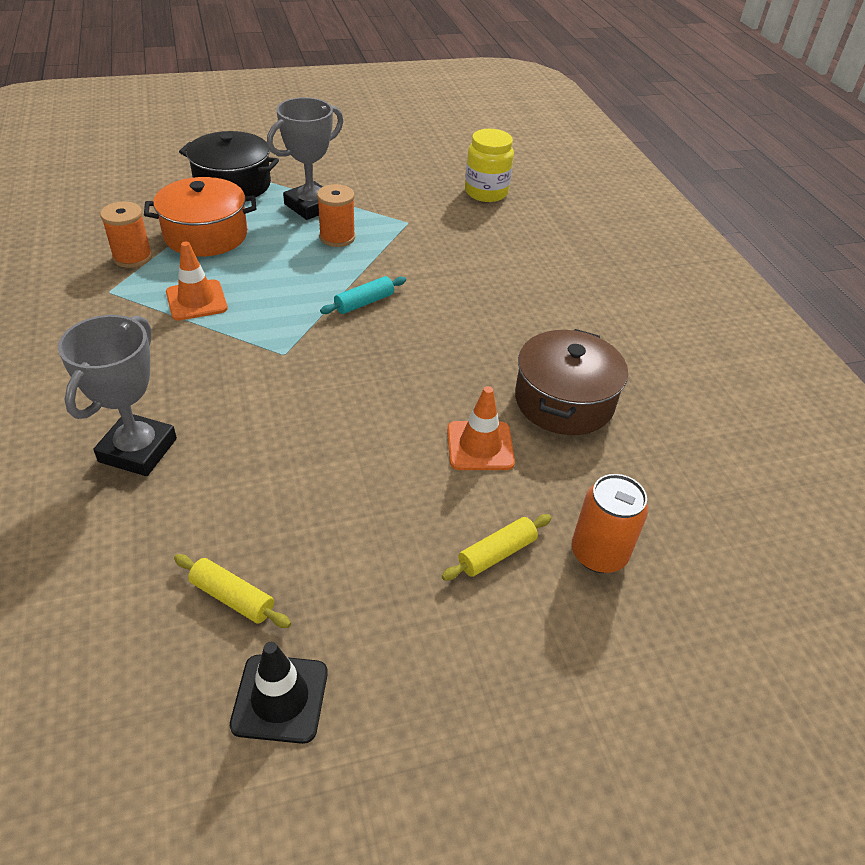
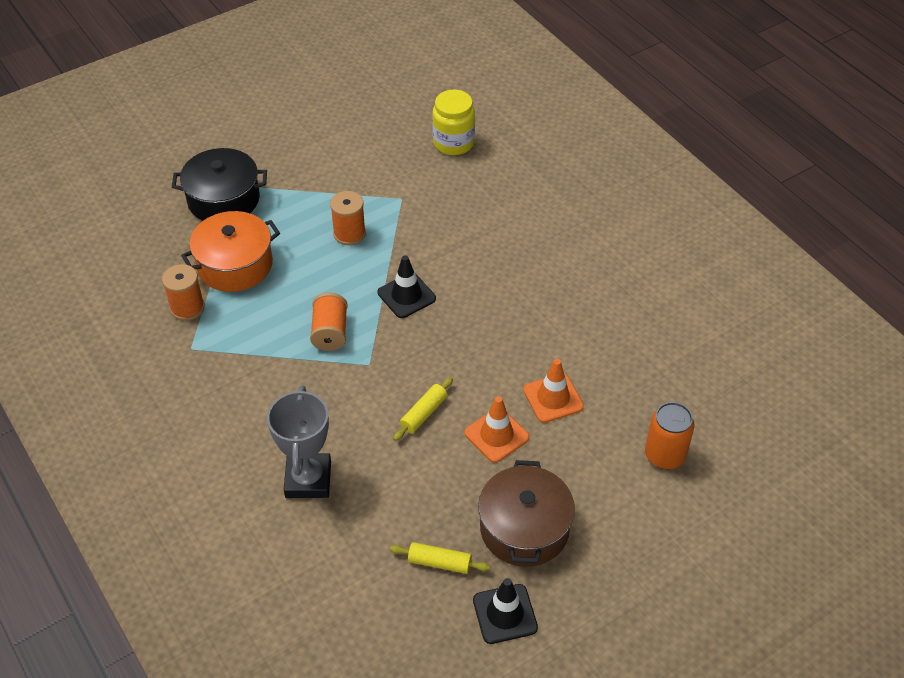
camera: 15 degrees left, 5 degrees up
(196, 300) = (269, 335): orange traffic cone -> orange traffic cone (496, 435)
(261, 314) = (330, 332): none -> orange spool
(311, 206) = (308, 205): grey trophy -> none
(364, 303) = (406, 295): turquoise rolling pin -> black traffic cone
(496, 553) = (598, 477): yellow rolling pin -> yellow rolling pin (423, 413)
(564, 401) = (598, 341): brown pot -> brown pot (524, 528)

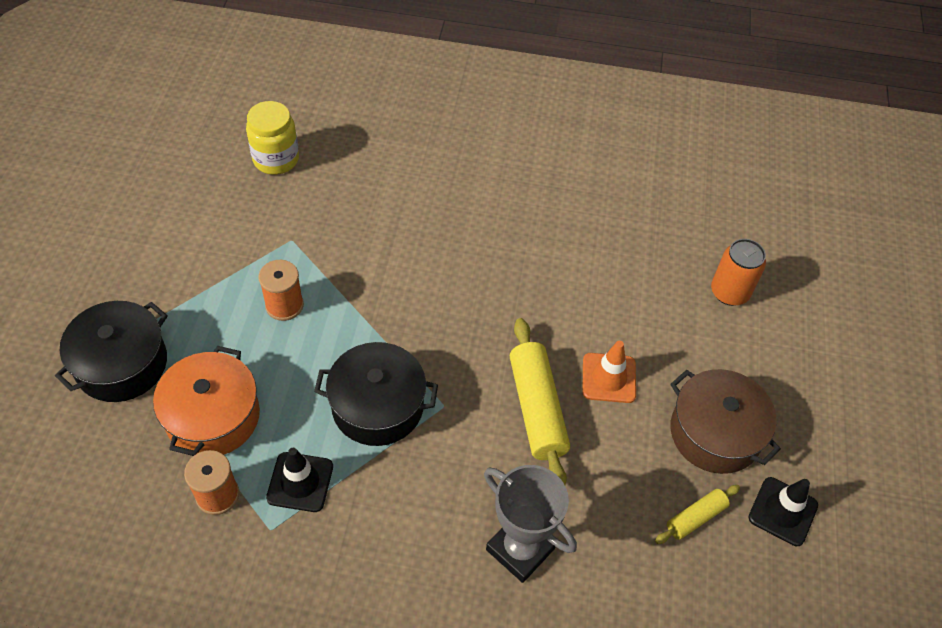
camera: 50 degrees left, 5 degrees up
(330, 332) = (377, 406): orange spool -> black pot
(406, 295) = (401, 321): black traffic cone -> black traffic cone (300, 482)
(423, 413) = (537, 409): yellow rolling pin -> yellow rolling pin, size x1.88
(553, 398) = (610, 313): orange traffic cone -> none

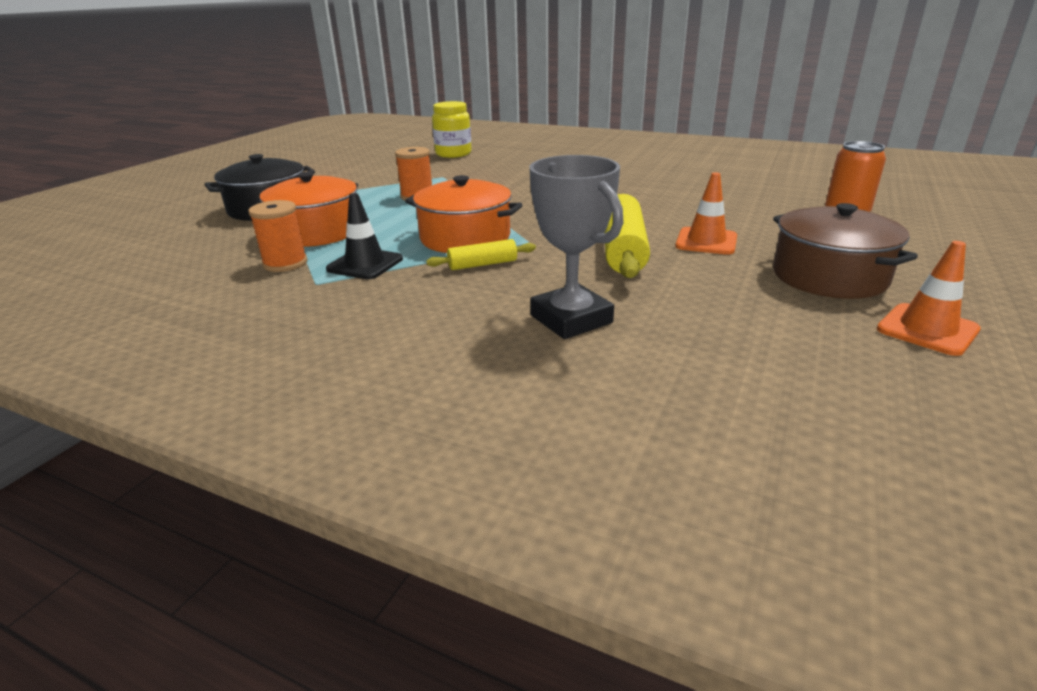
camera: 20 degrees right, 25 degrees down
(377, 406) = (465, 238): black pot -> orange pot
(695, 517) = (801, 322): yellow rolling pin -> yellow rolling pin (482, 264)
(782, 511) = (927, 329): black traffic cone -> orange traffic cone

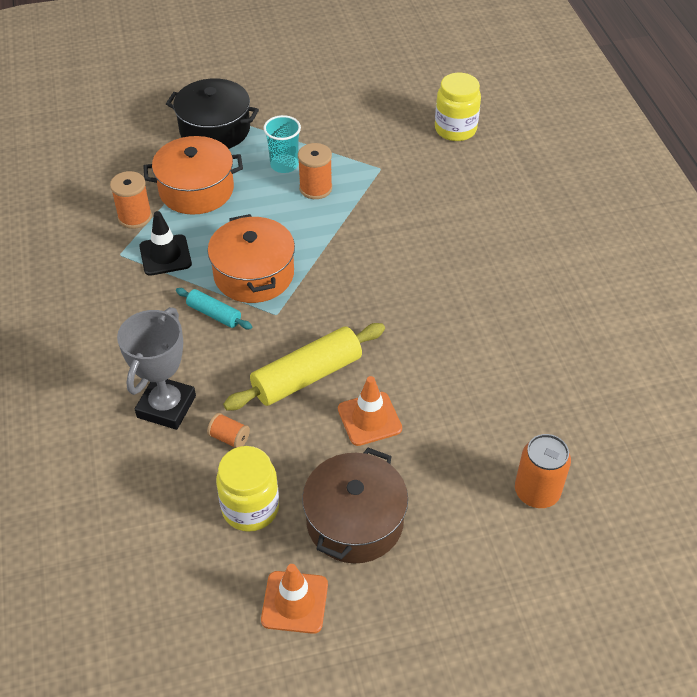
camera: 50 degrees right, 20 degrees up
(368, 199) = (284, 165): none -> turquoise cup
(482, 264) = (214, 314): yellow rolling pin -> turquoise rolling pin
(658, 300) = (229, 438): none -> orange spool
(770, 316) = (250, 508): none -> yellow jar

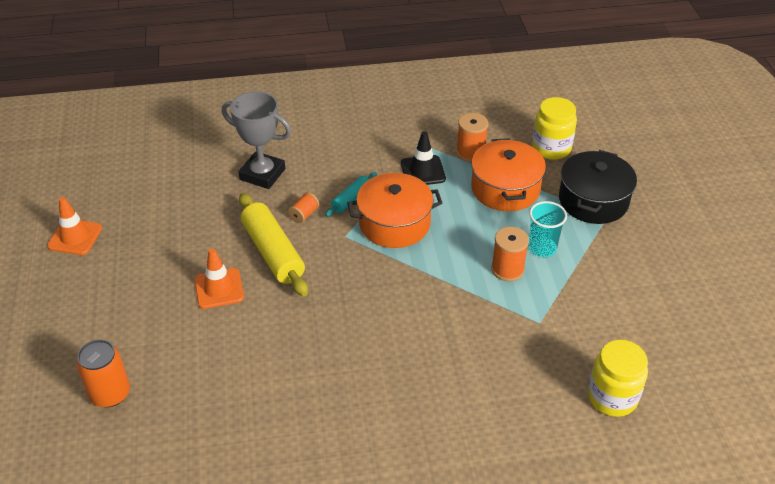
camera: 95 degrees right, 5 degrees down
(229, 438) = (224, 207): orange spool -> orange spool (304, 214)
(250, 508) = (158, 217): yellow jar -> yellow jar (551, 148)
(355, 521) = (126, 273): brown pot -> none

